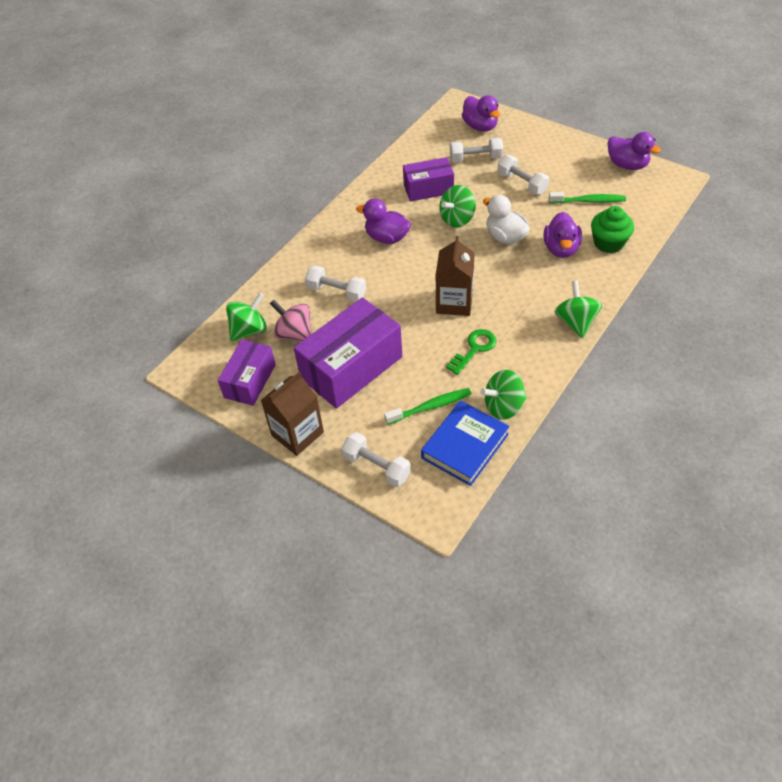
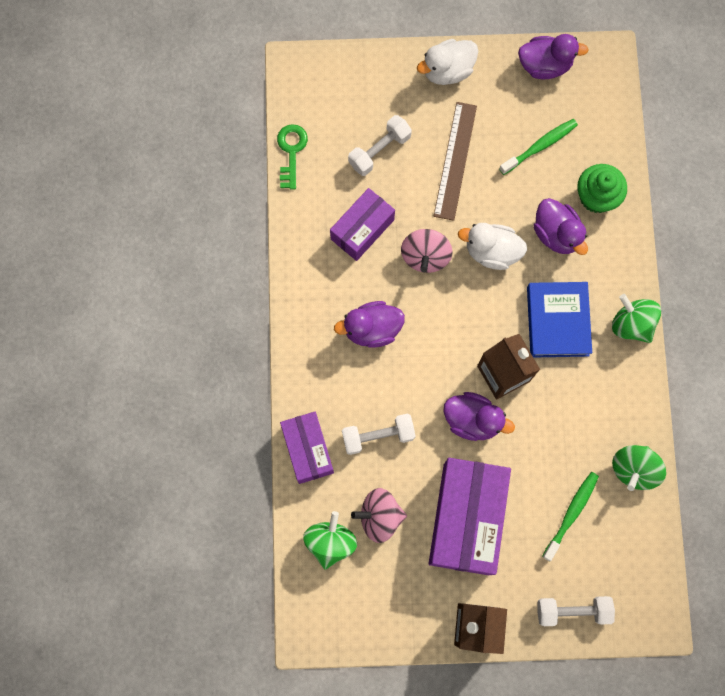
camera: 40 degrees left, 25 degrees up
(250, 381) = (383, 600): purple box -> purple box (308, 449)
(457, 219) = (425, 256): green spinning top -> pink spinning top
(465, 446) = (631, 535): blue book -> blue book (557, 321)
(474, 349) = (563, 420): green key -> green key (291, 152)
(480, 126) = (347, 94): purple duck -> purple duck (472, 420)
(522, 183) = (455, 160): white dumbbell -> brown ruler
(556, 142) = (447, 71): none -> white duck

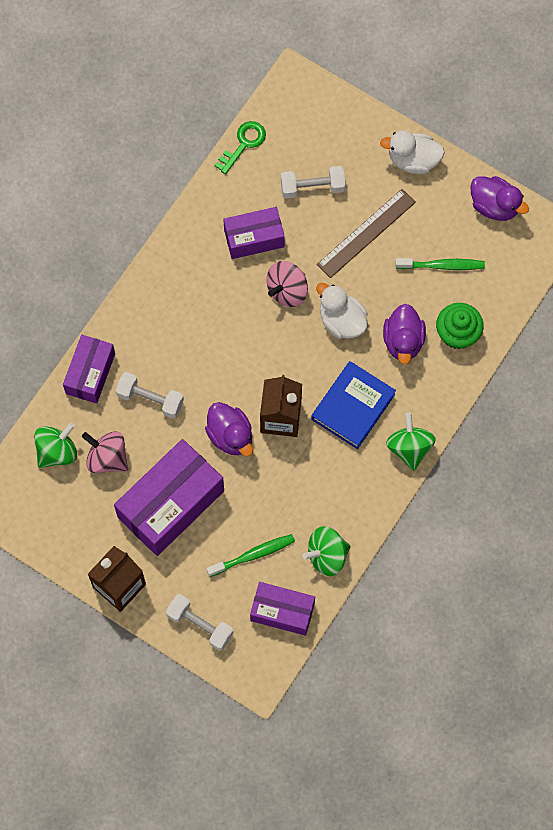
camera: 35 degrees right, 5 degrees down
(372, 329) = (205, 318): purple duck -> none
(634, 547) = (282, 611): none -> purple box

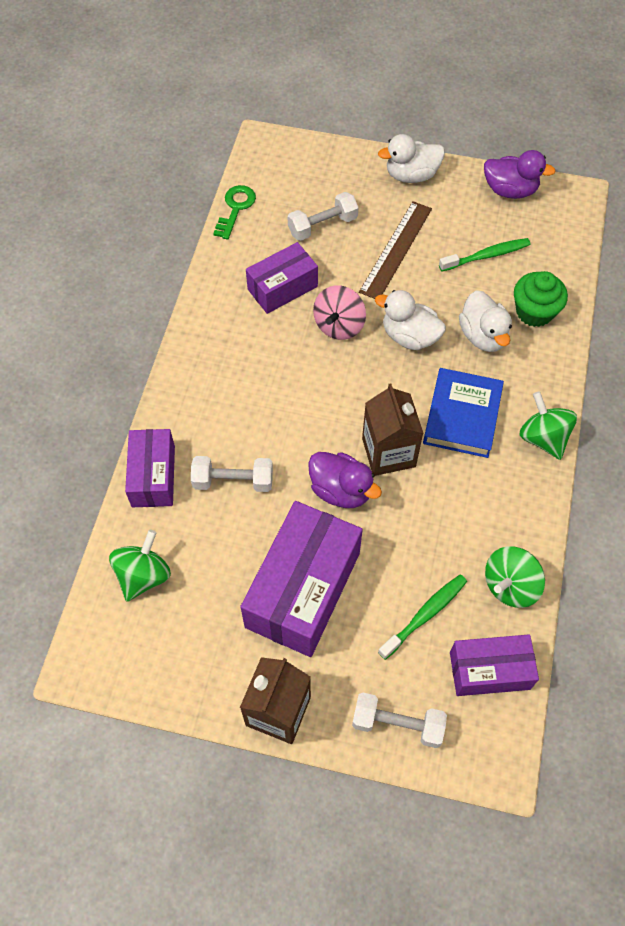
camera: 20 degrees left, 10 degrees down
(107, 458) = (207, 562): pink spinning top -> none
(403, 341) = (483, 336): purple duck -> white duck

